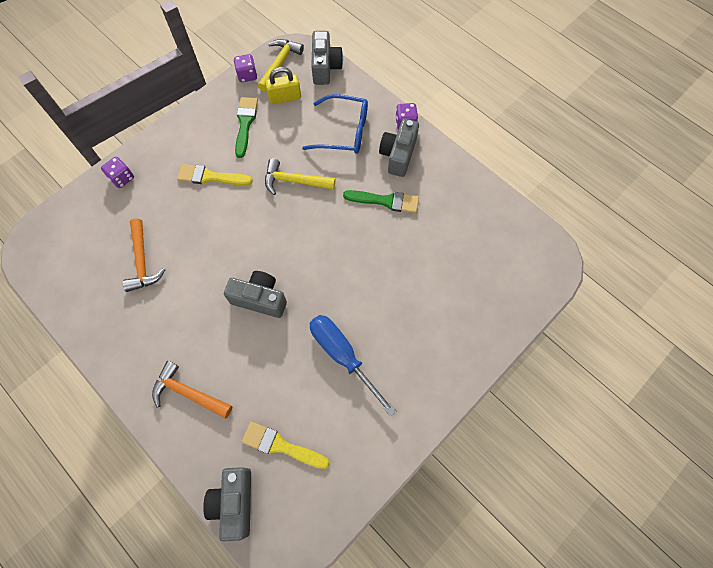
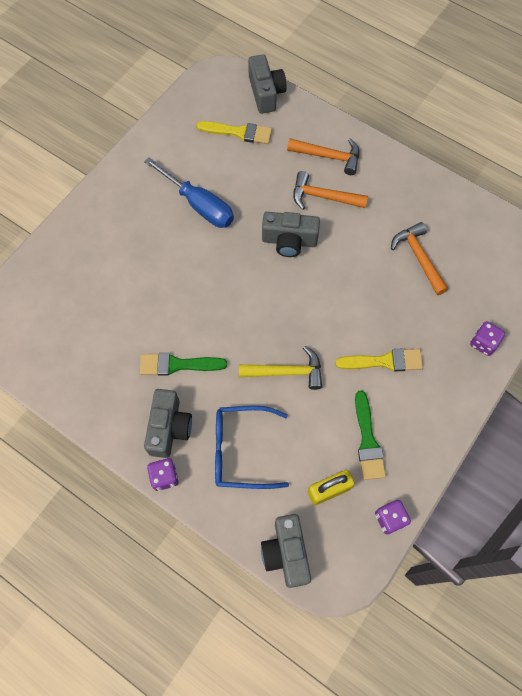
camera: 170 degrees right, 0 degrees up
(211, 343) = (323, 197): none -> orange hammer
(280, 64) = (351, 547): yellow hammer -> none

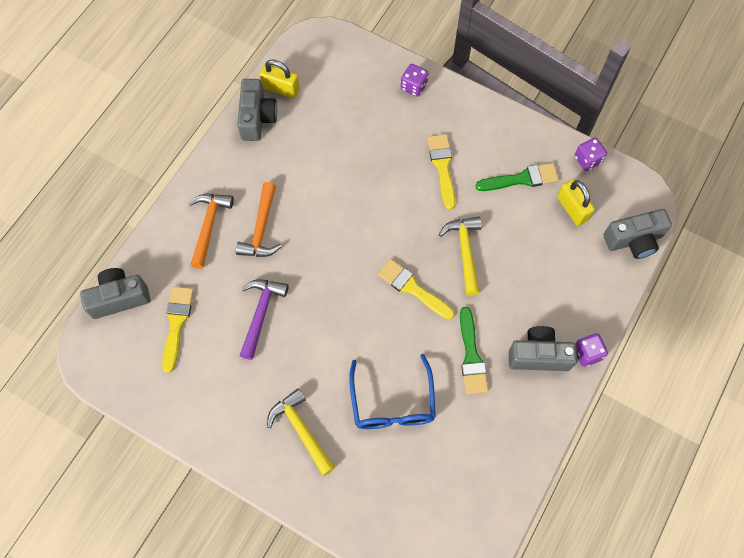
camera: 95 degrees left, 0 degrees up
(132, 219) = (301, 430): none -> yellow hammer
(199, 205) = (278, 356): blue screwdriver -> none
(241, 194) = (261, 313): none -> purple hammer
(241, 450) = (549, 286): blue glasses -> blue glasses (392, 402)
(252, 319) = (412, 288): none -> yellow brush
(289, 241) = (318, 259): grey camera -> grey camera (257, 118)
(418, 257) = (328, 139): orange hammer -> none
(476, 219) = (281, 89): none -> yellow padlock

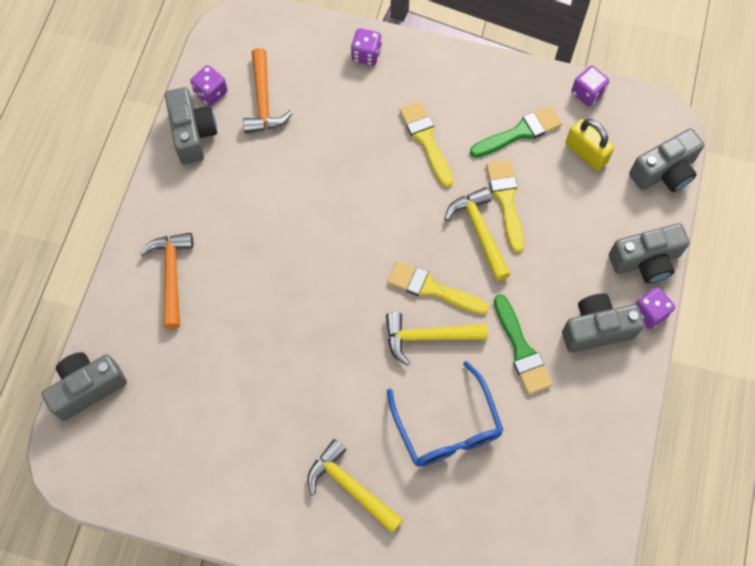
camera: 15 degrees left, 0 degrees up
(177, 323) = (166, 400): yellow brush -> yellow brush (506, 200)
(261, 229) = (235, 263): orange hammer -> orange hammer (263, 101)
(261, 313) = (264, 362): purple hammer -> none
(281, 89) = (211, 93): yellow padlock -> purple dice
(397, 326) = (427, 337): none -> yellow hammer
(596, 310) = (645, 261): none -> grey camera

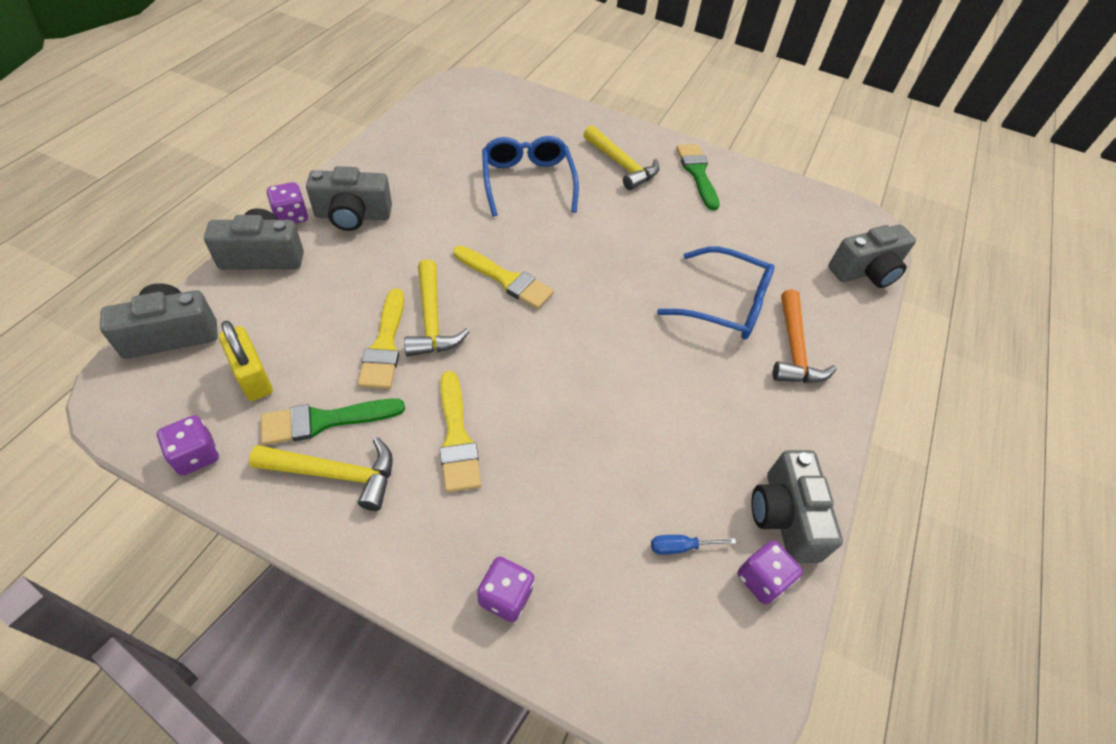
camera: 175 degrees left, 15 degrees down
(232, 310) = (724, 304): none -> blue glasses
(263, 101) = (680, 547): orange hammer -> blue screwdriver
(427, 337) = (524, 243): yellow hammer -> yellow hammer (336, 474)
(521, 349) = (435, 216): green brush -> green brush (697, 173)

